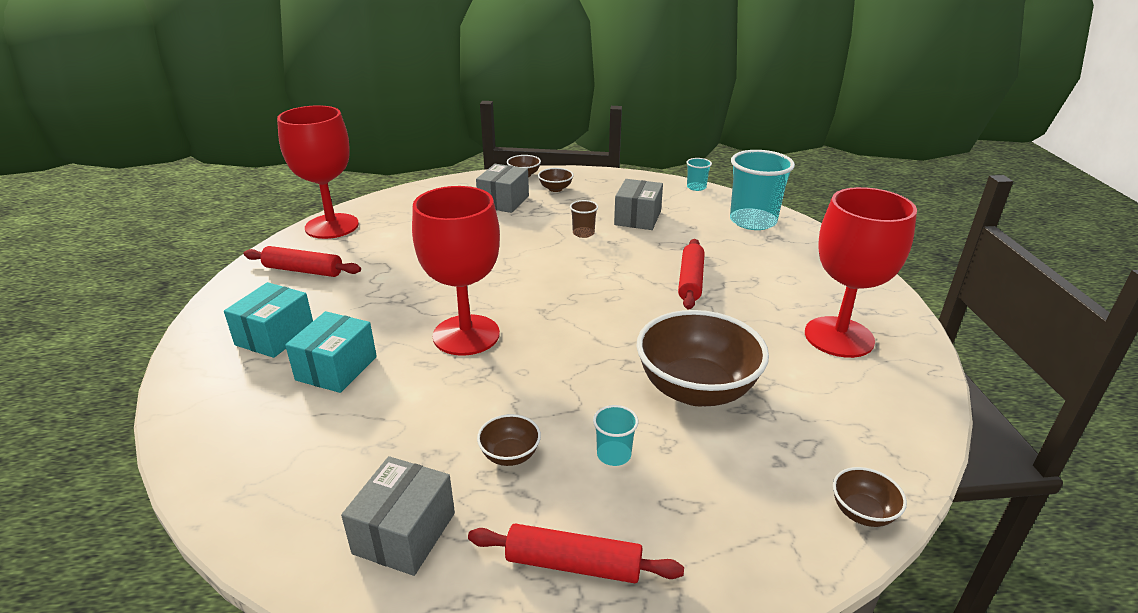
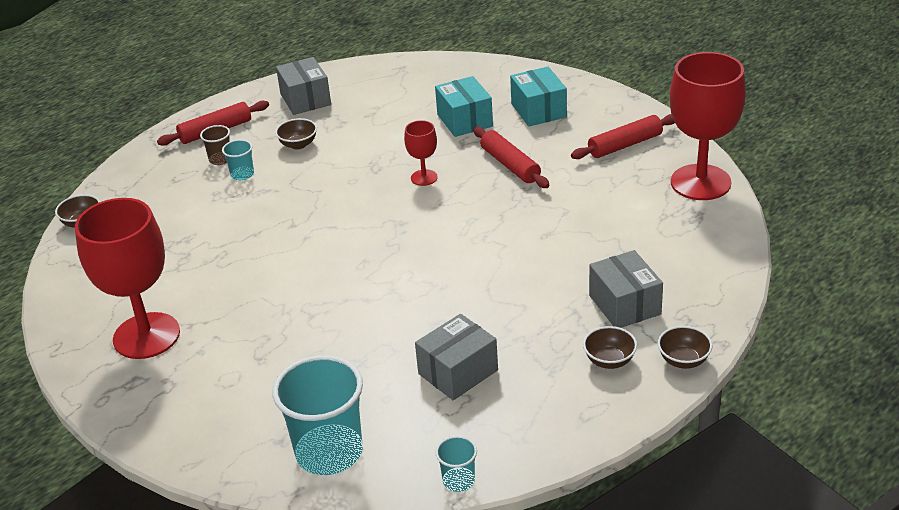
camera: 140 degrees right, 5 degrees up
(466, 335) = (424, 177): red goblet -> red goblet, size x0.46
(583, 233) = (481, 315): brown cup -> brown cup (220, 159)
(637, 218) = (458, 372): grey box -> grey box turned 75 degrees clockwise
(690, 281) = (316, 320): red rolling pin -> red rolling pin (510, 165)
(696, 389) = (227, 233): brown bowl -> none

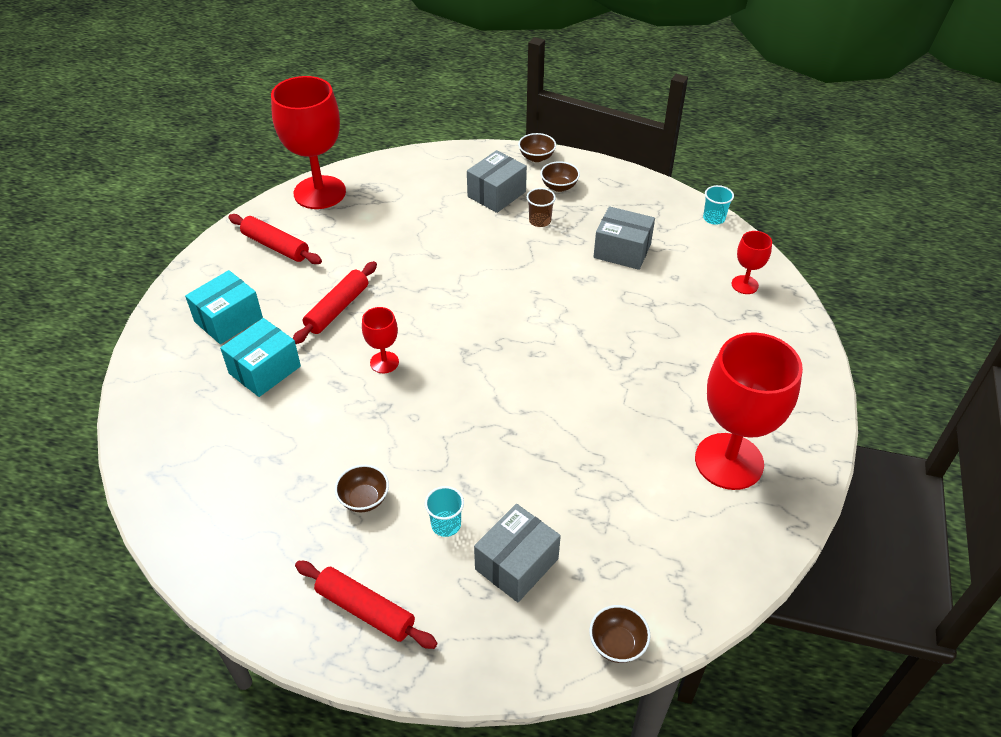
camera: 120 degrees left, 10 degrees up
(220, 159) = (426, 566): brown cup -> brown cup (540, 221)
(305, 99) = (258, 543): grey box -> grey box (516, 564)
(329, 452) = (744, 285): turquoise cup -> red goblet

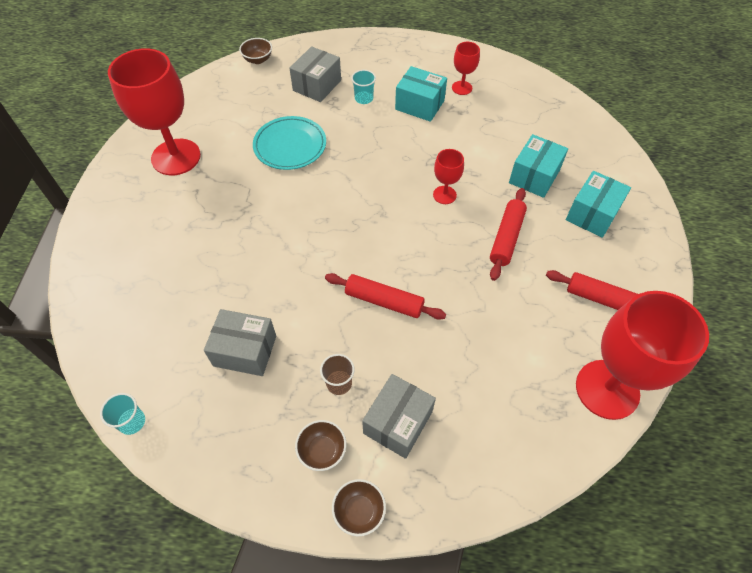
camera: 170 degrees right, 10 degrees up
(364, 499) = (419, 105): brown bowl -> turquoise box
(365, 610) = (396, 57): red rolling pin -> red rolling pin (384, 301)
(568, 456) = (290, 146): none -> turquoise plate
(744, 285) = (121, 323): red goblet -> red goblet (462, 88)

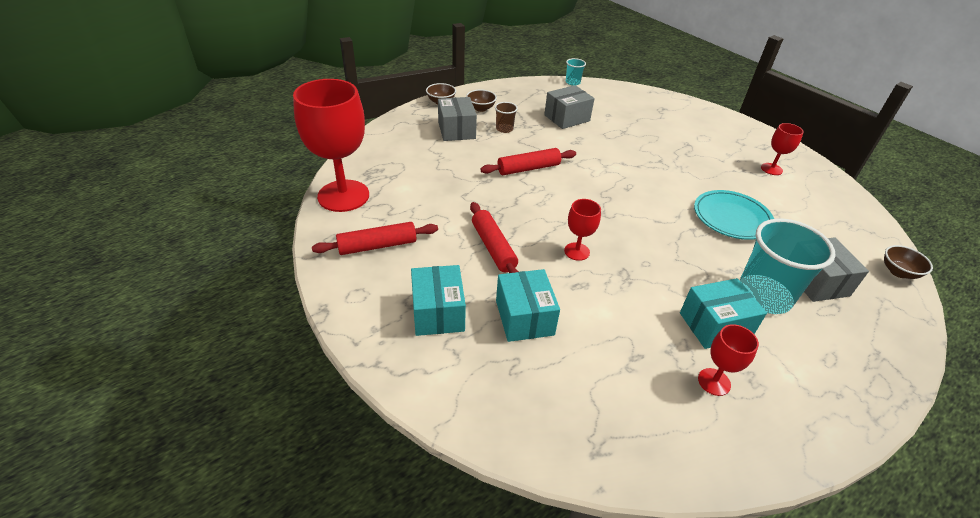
camera: 135 degrees right, 15 degrees down
(176, 157) = (771, 169): red goblet -> red goblet, size x0.46
(364, 98) = (763, 296): turquoise cup -> turquoise cup, size x2.19

